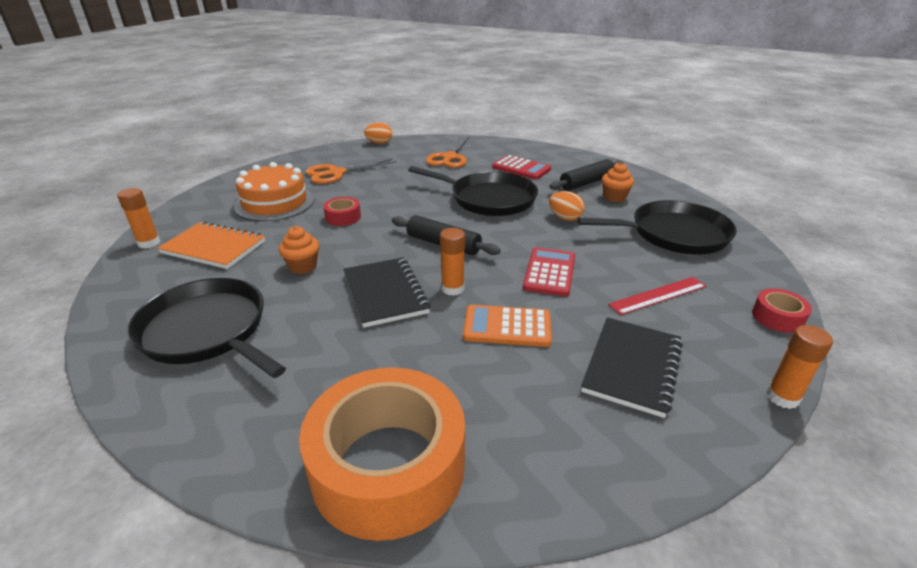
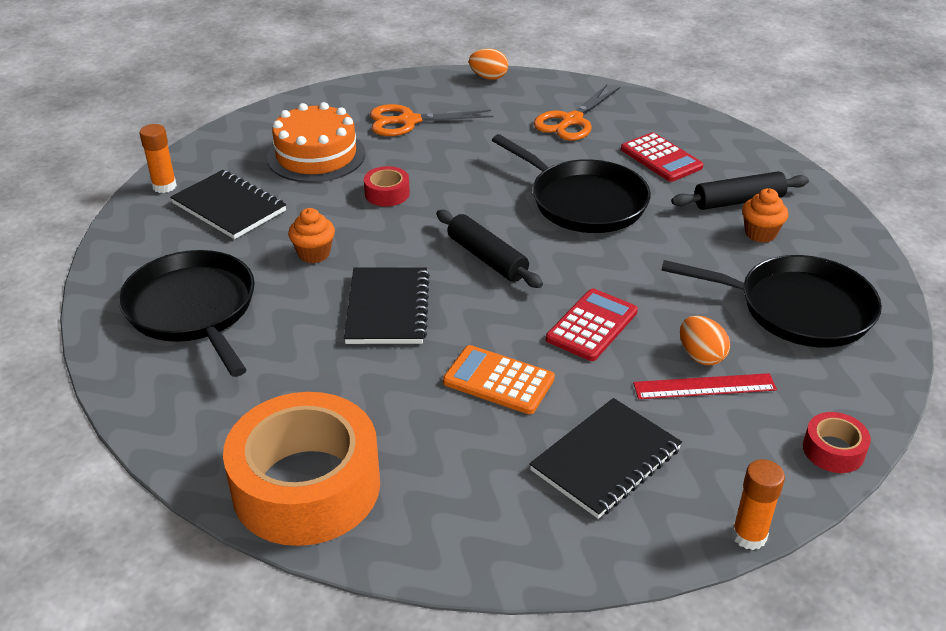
camera: 20 degrees right, 5 degrees up
(214, 247) = (229, 207): orange notebook -> black notebook
(452, 288) = (465, 320): orange glue stick -> none
(565, 218) = (666, 252): orange egg -> orange egg (701, 356)

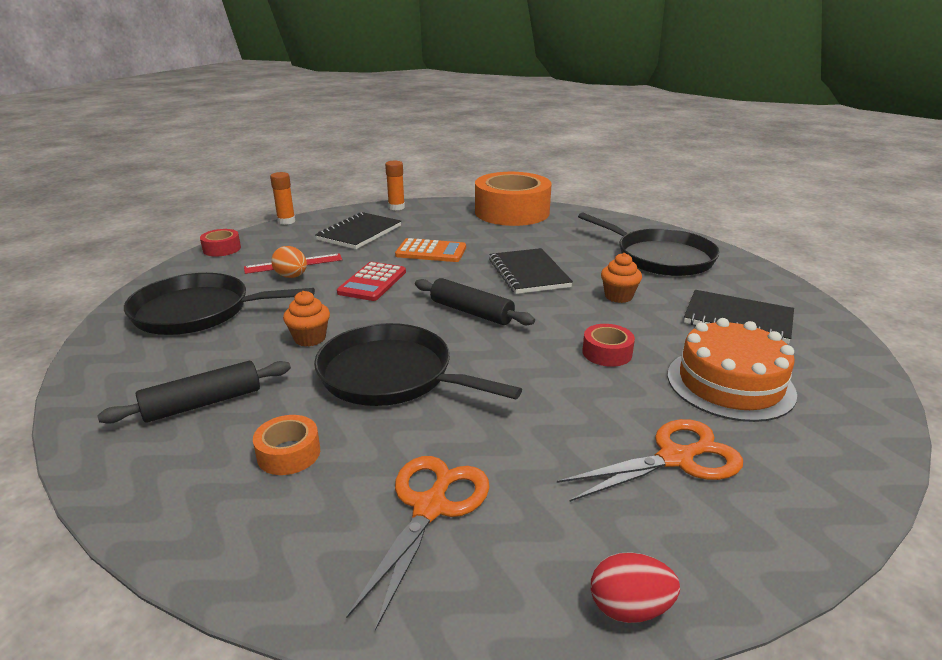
camera: 165 degrees right, 10 degrees down
(164, 186) = (825, 328): orange glue stick -> orange glue stick (396, 207)
(488, 77) = (629, 608): orange egg -> red egg
(661, 158) = (289, 453): red calculator -> orange tape
(760, 233) = (196, 369): orange cupcake -> orange cupcake (310, 338)

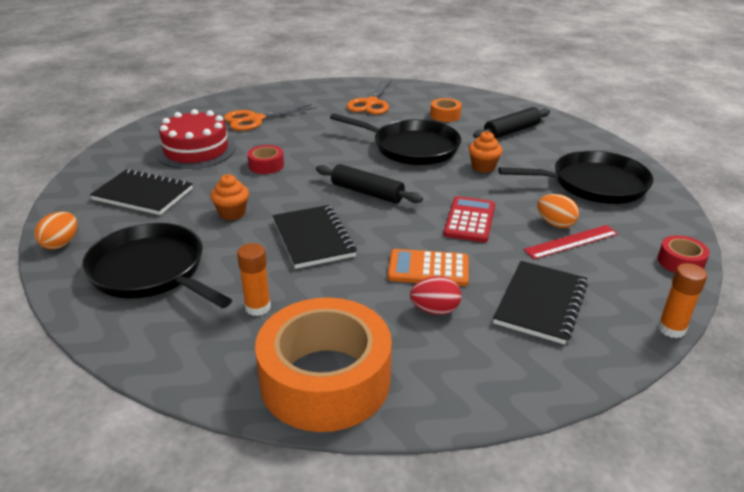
camera: 175 degrees right, 5 degrees up
(396, 207) = (531, 386): orange glue stick -> orange glue stick (258, 307)
(629, 608) = (297, 87): red egg -> red egg (435, 310)
(730, 384) = (196, 150): orange cake -> red cake
(765, 277) = (61, 244): none -> orange egg

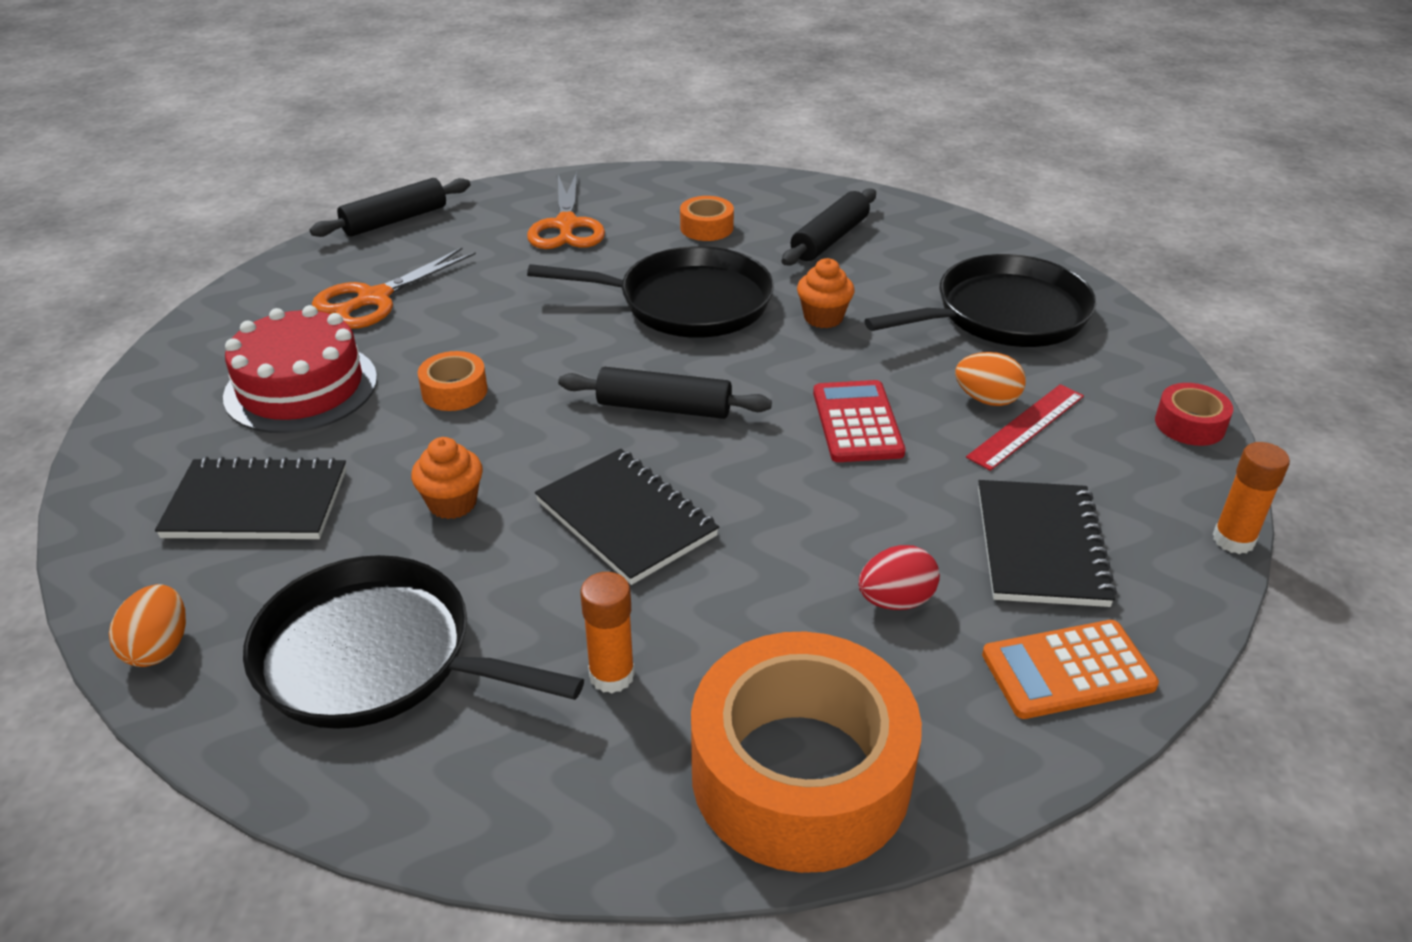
camera: 20 degrees left, 5 degrees up
(266, 165) = (454, 391): red tape -> orange tape
(287, 88) = (395, 220): none -> black rolling pin
(428, 269) = (844, 529): orange calculator -> orange calculator (1068, 670)

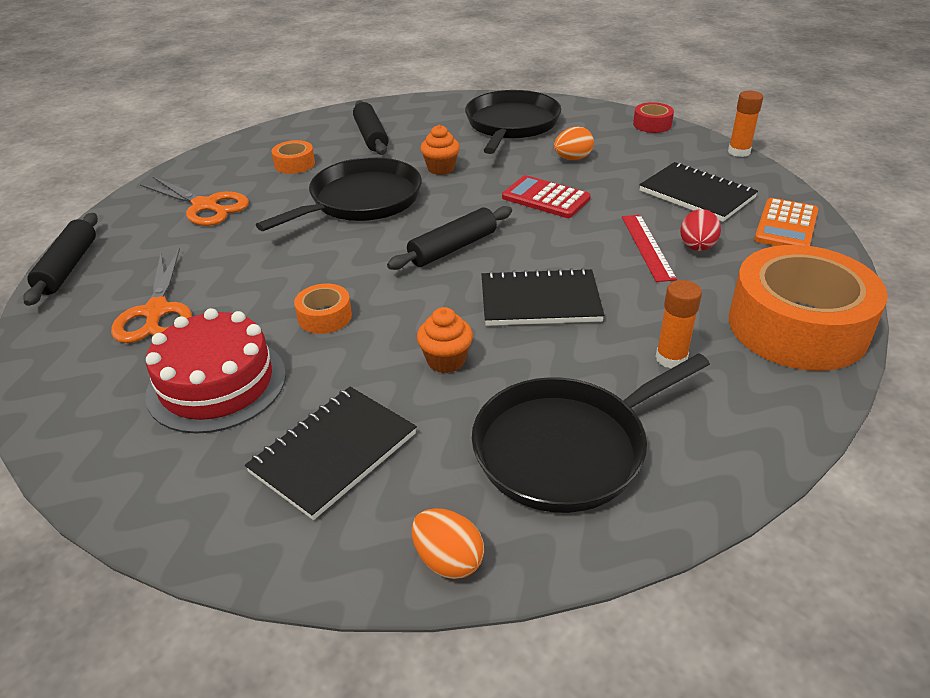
camera: 50 degrees left, 0 degrees up
(1026, 426) = (606, 159): red ruler -> red ruler (647, 247)

